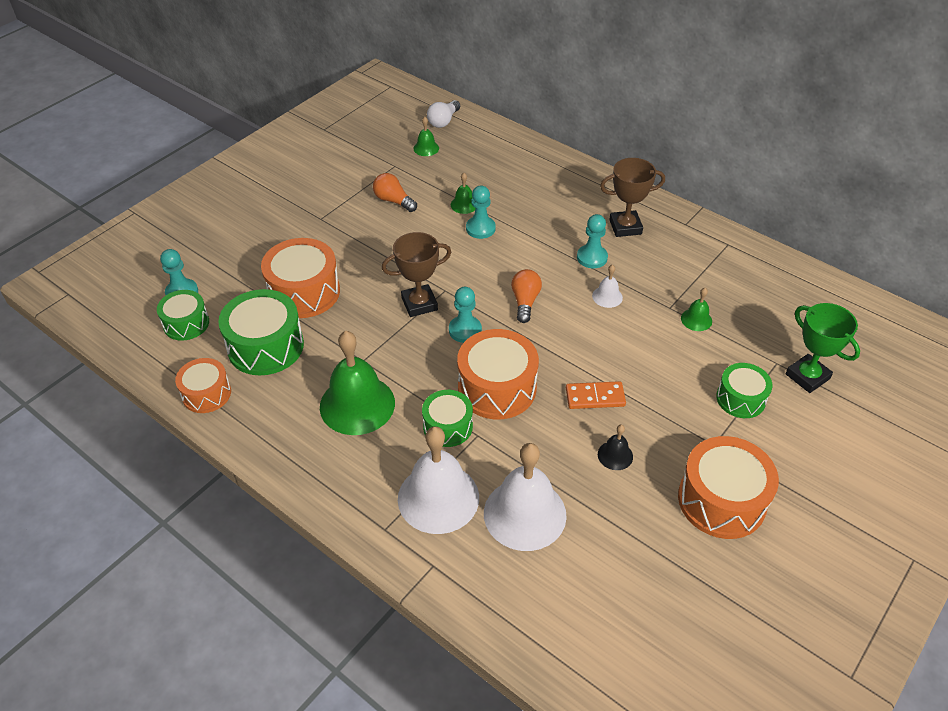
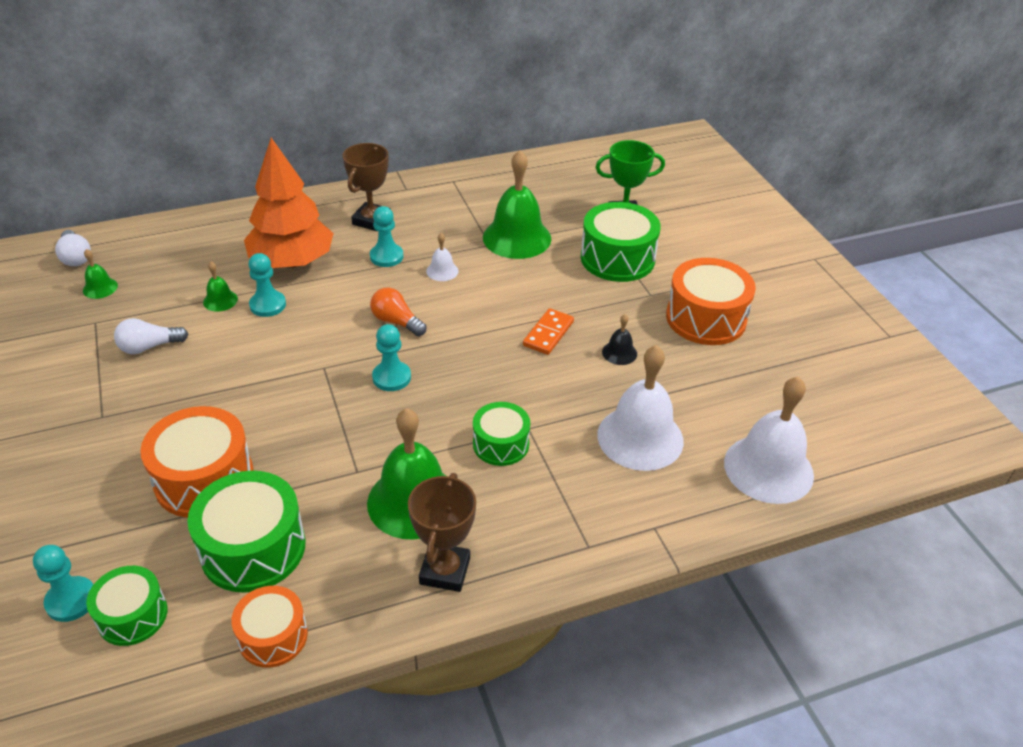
camera: 60 degrees left, 5 degrees down
(393, 201) = (149, 347): orange light bulb -> white light bulb
(419, 304) = (323, 394): brown trophy -> brown trophy (445, 571)
(438, 498) = (580, 489): white bell -> white bell (768, 468)
(497, 388) = (483, 389): orange drum -> none
(536, 214) = (292, 262): none -> orange tree
(696, 319) = (517, 238): green bell -> green bell, size x2.23
(740, 399) = (617, 258): green drum -> green drum, size x1.64

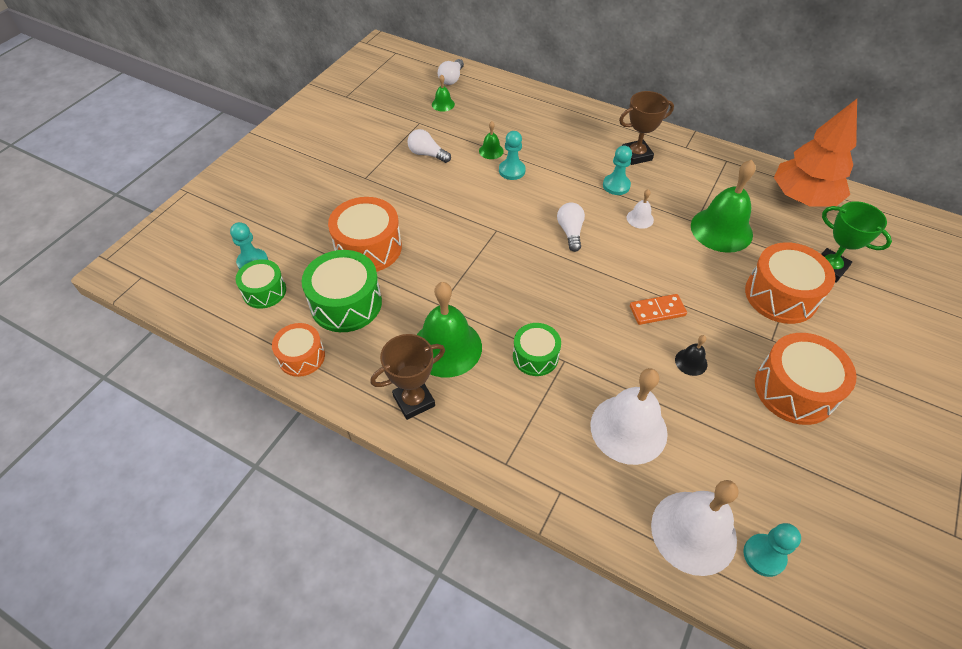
camera: 50 degrees right, 10 degrees up
(292, 262) = (556, 152): orange tree -> orange tree (803, 198)
(391, 377) = (525, 265): turquoise pawn -> turquoise pawn (764, 555)
(396, 322) = (570, 232): orange light bulb -> white light bulb
(617, 258) = (781, 295): green drum -> orange drum

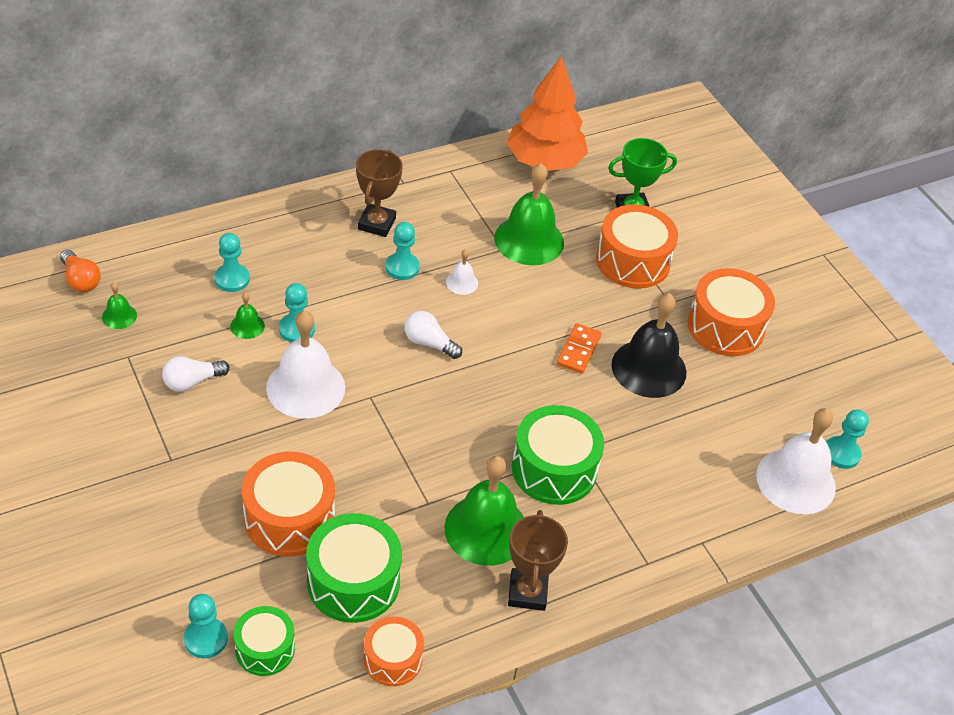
camera: 60 degrees left, 5 degrees down
(451, 79) = (81, 280): white light bulb -> orange light bulb
(518, 126) = (232, 279): none -> turquoise pawn
(535, 356) = (554, 469): green drum -> green drum, size x1.64
(628, 429) = (679, 456): white bell -> white bell (305, 387)
(691, 362) = (649, 368): black bell -> black bell, size x2.23

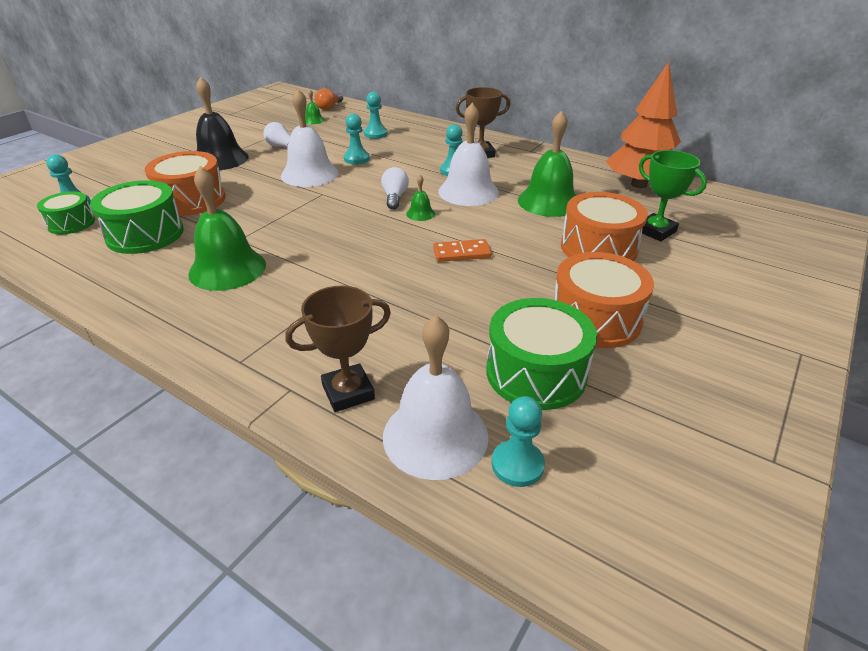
camera: 65 degrees right, 10 degrees down
(247, 326) = (343, 147): green bell -> green bell (420, 213)
(393, 659) = (75, 268): orange drum -> none
(462, 282) = (468, 192): white bell -> white bell, size x2.23
(527, 592) = (169, 306): brown trophy -> brown trophy (348, 392)
(554, 469) = (317, 279): green drum -> green drum (536, 373)
(649, 368) = (484, 291): black bell -> black bell (220, 159)

